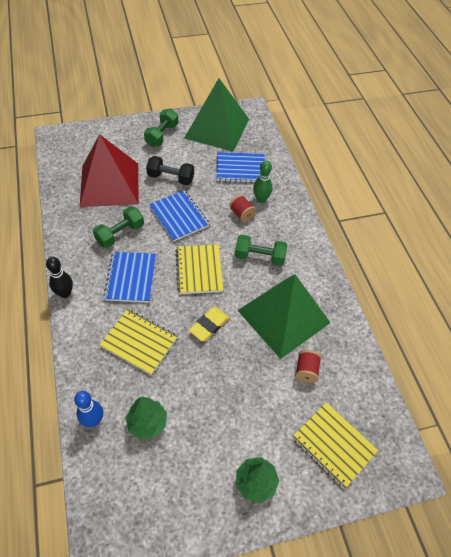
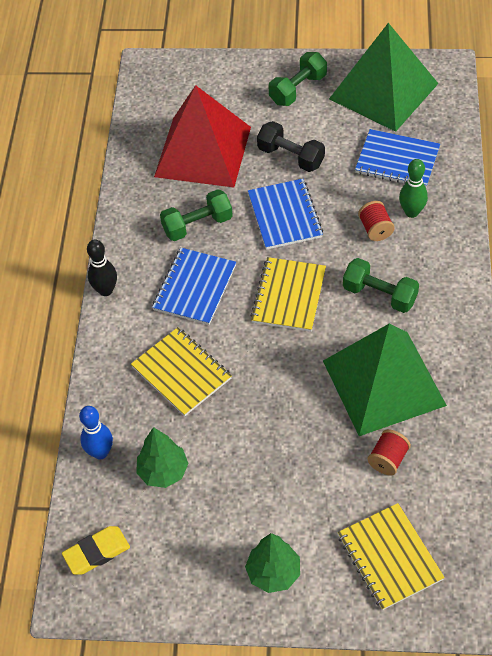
camera: 25 degrees right, 0 degrees up
(209, 325) = (278, 372): yellow eraser -> yellow eraser (97, 552)

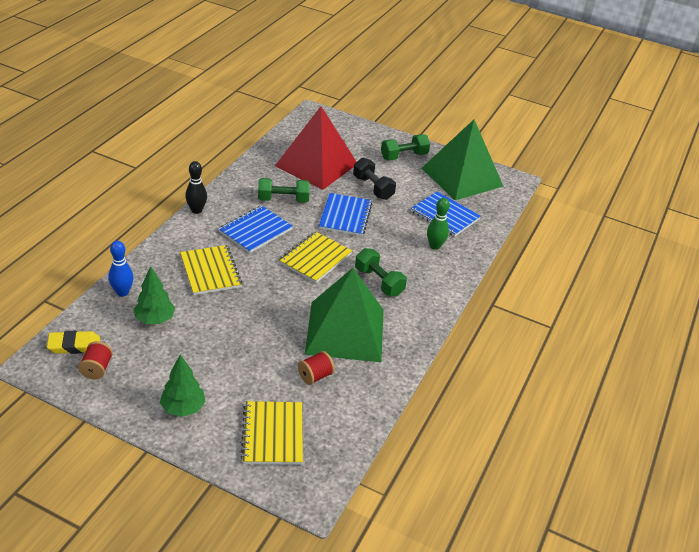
camera: 15 degrees right, 15 degrees down
(375, 229) = (402, 246): red spool -> red spool (97, 369)

